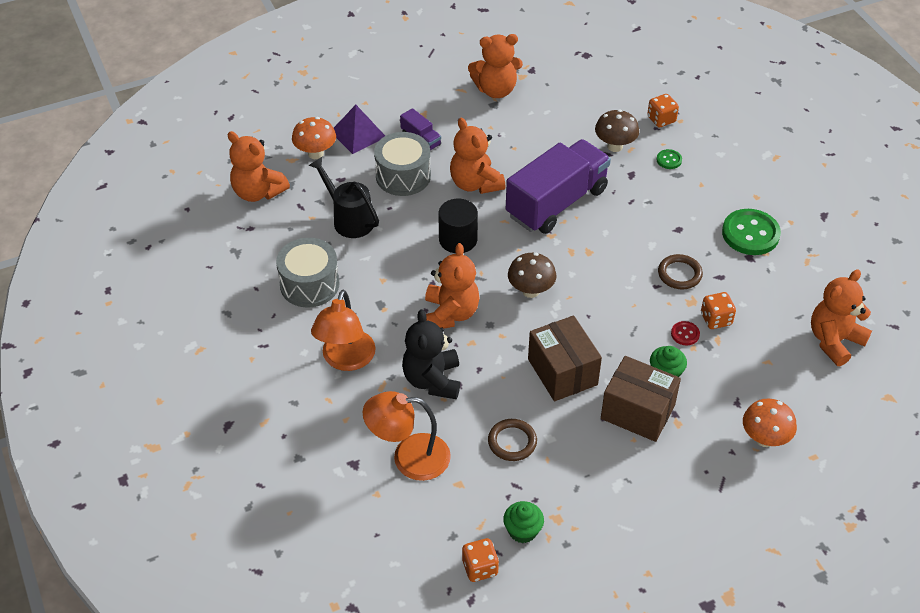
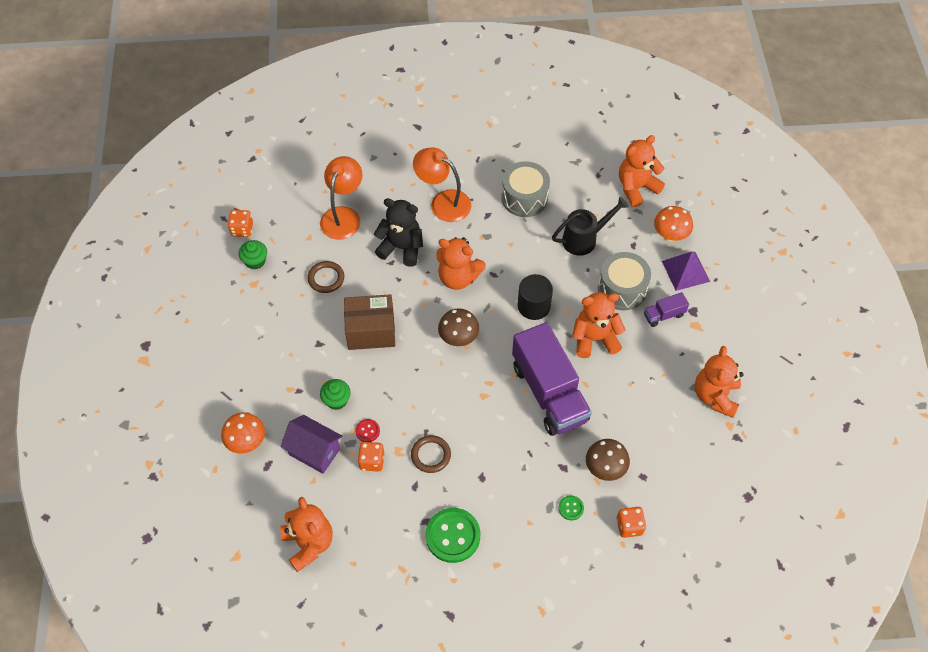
camera: 110 degrees right, 10 degrees up
(637, 412) = (312, 366): brown box -> none
(736, 372) = (314, 451): none -> purple house

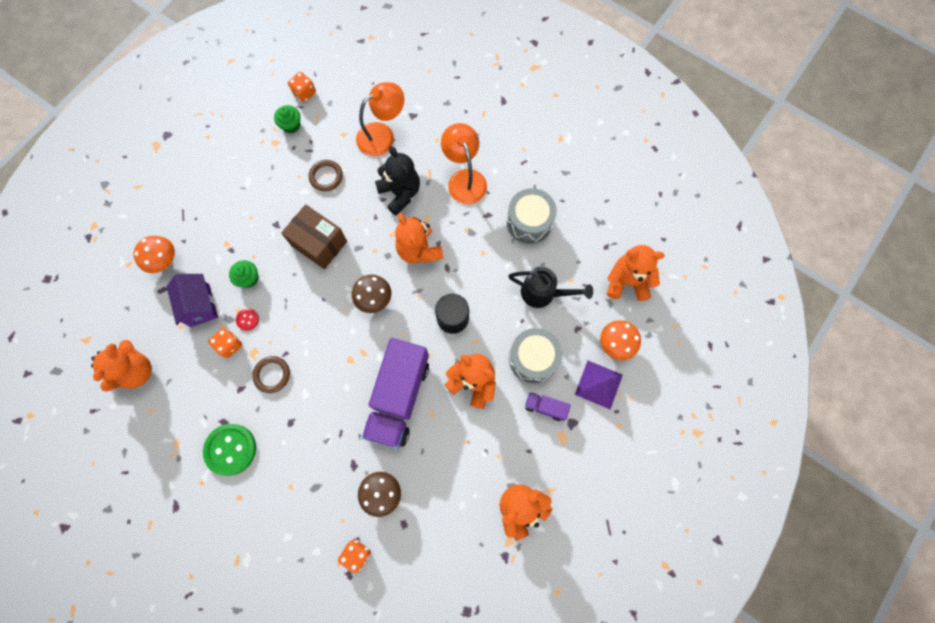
camera: 40 degrees right, 15 degrees up
(571, 508) = (329, 502): green button -> none

